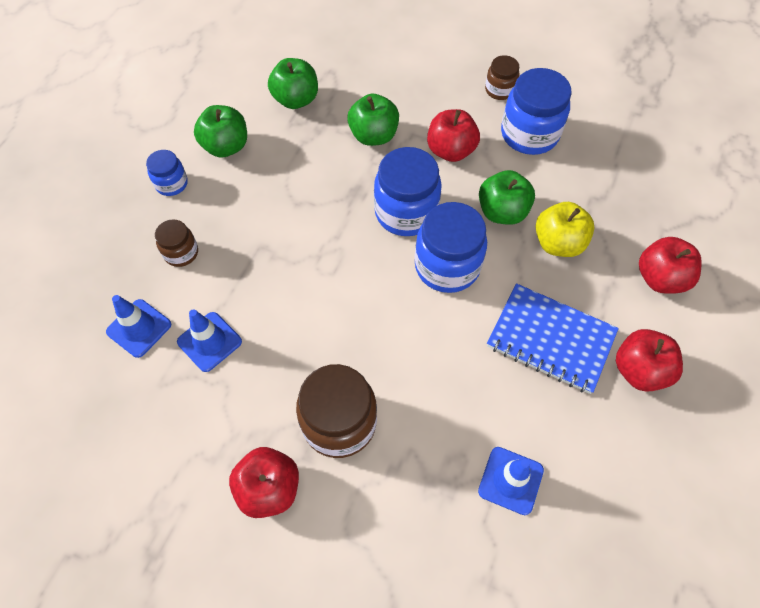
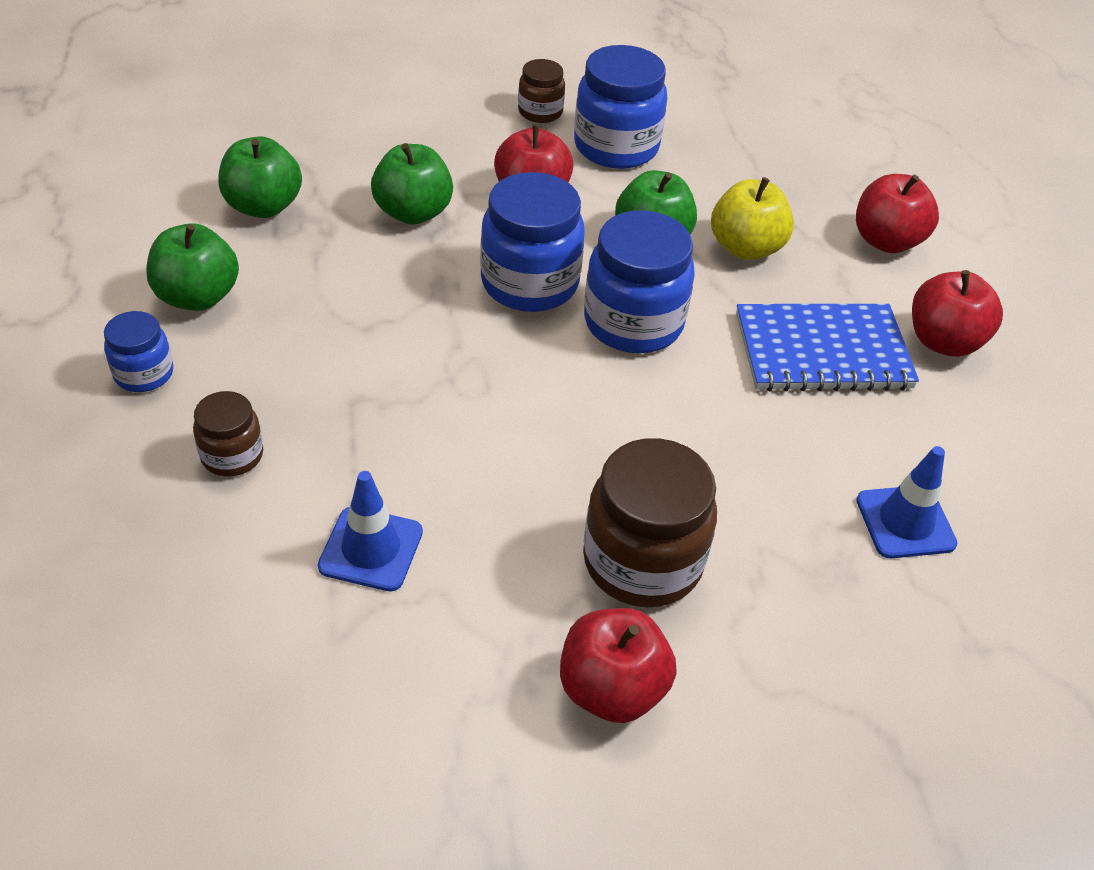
camera: 35 degrees left, 15 degrees down
(139, 328) = (240, 581): blue traffic cone -> none

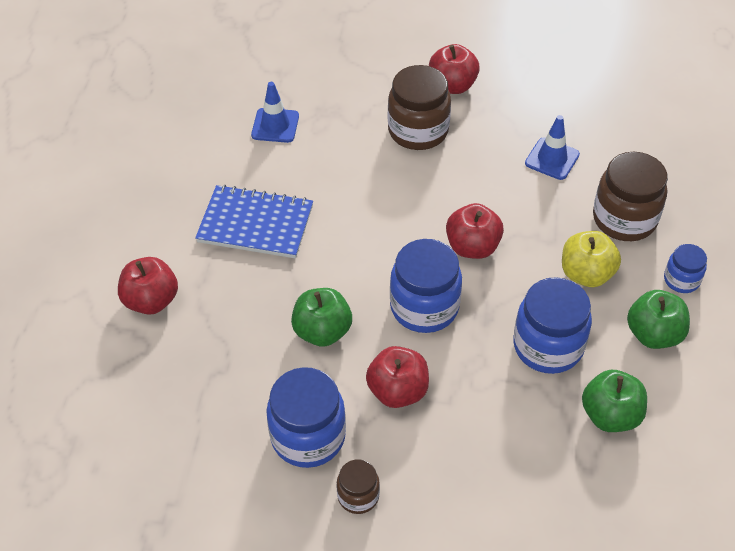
camera: 160 degrees left, 5 degrees up
(232, 455) = (624, 219): brown jar -> brown jar, size x1.85
(413, 212) = (494, 388): green apple -> none
(633, 323) = (366, 264): blue jar -> blue jar (548, 346)
(745, 248) = (258, 312): yellow apple -> yellow apple (586, 274)
(943, 341) = (174, 218): red apple -> red apple (472, 247)

